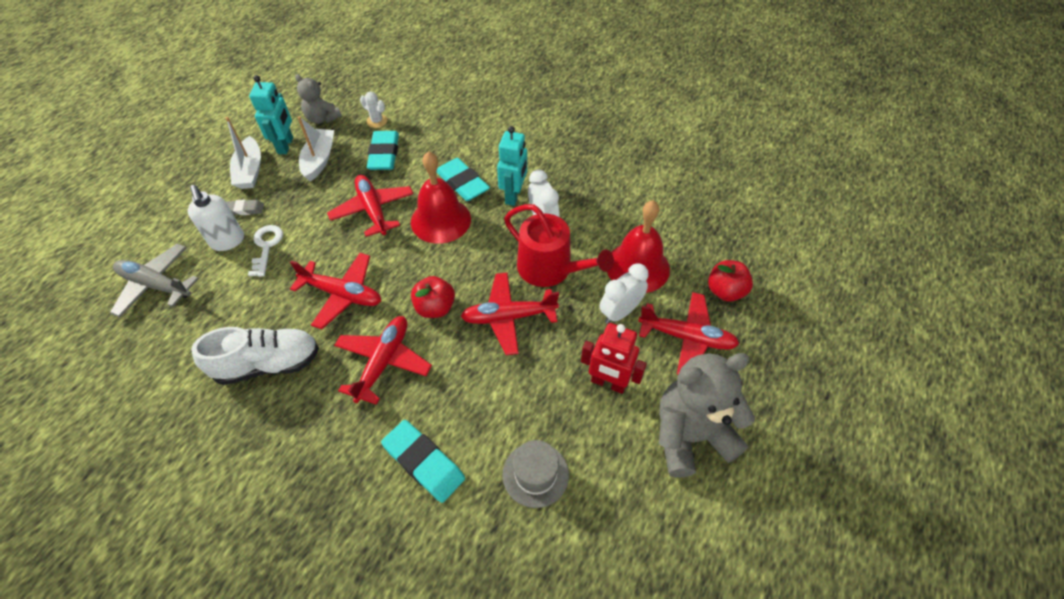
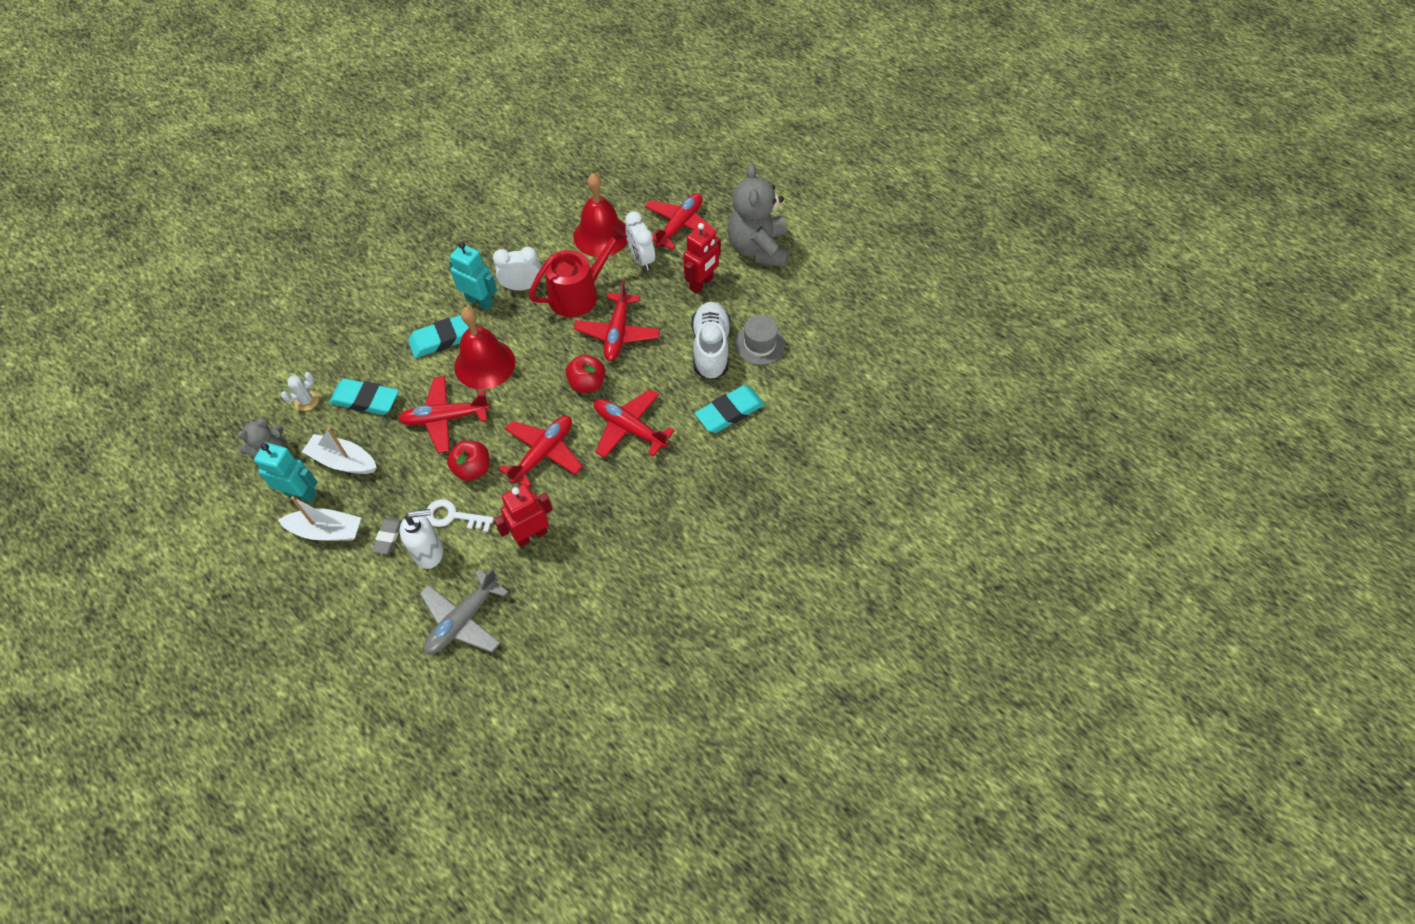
camera: 75 degrees left, 5 degrees up
(246, 311) = (531, 535): none -> red robot
(268, 364) = (600, 517): white shoe -> white shoe (711, 348)
(725, 291) = (647, 189): red apple -> red apple (472, 469)

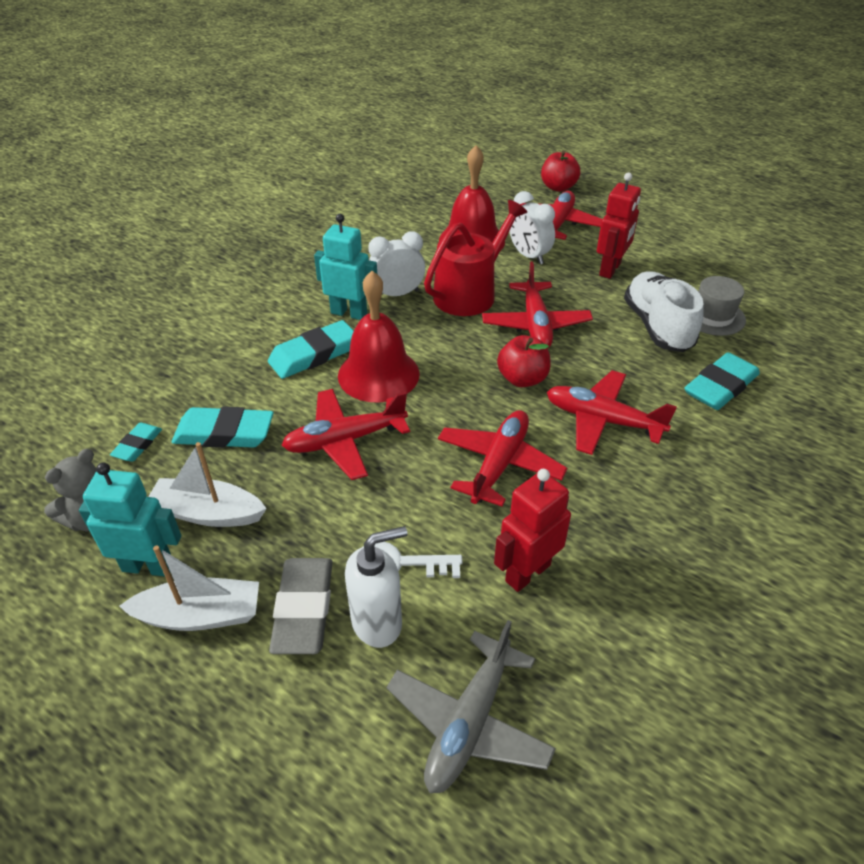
camera: 10 degrees left, 15 degrees down
(306, 401) = (138, 445): white cactus -> turquoise eraser
(388, 537) = (304, 609): grey eraser -> grey eraser, size x1.79
(472, 469) = (405, 497): red apple -> red apple (558, 187)
(758, 249) = (655, 234): grey teddy bear -> none

